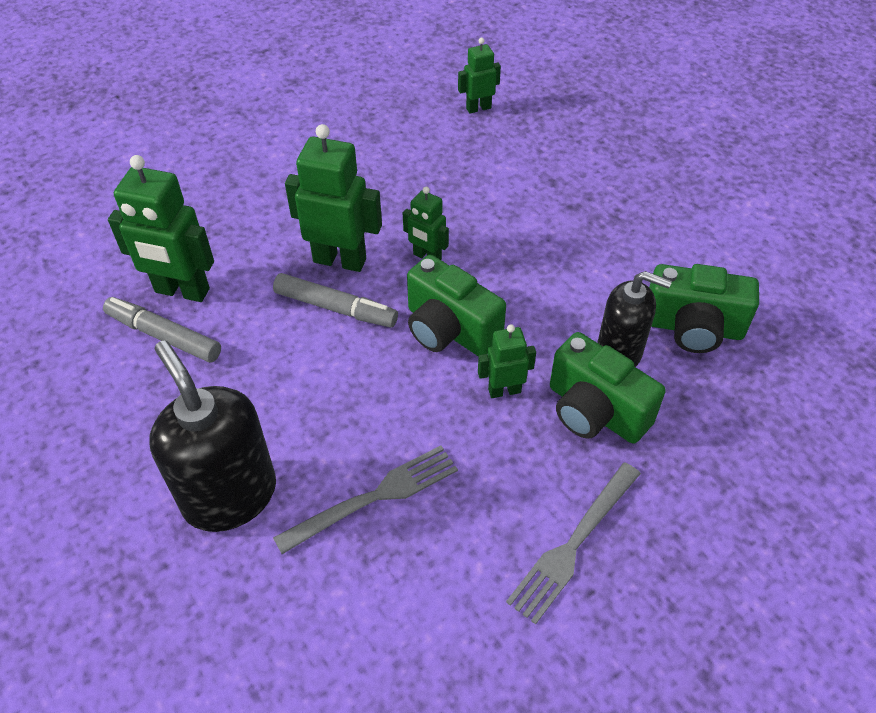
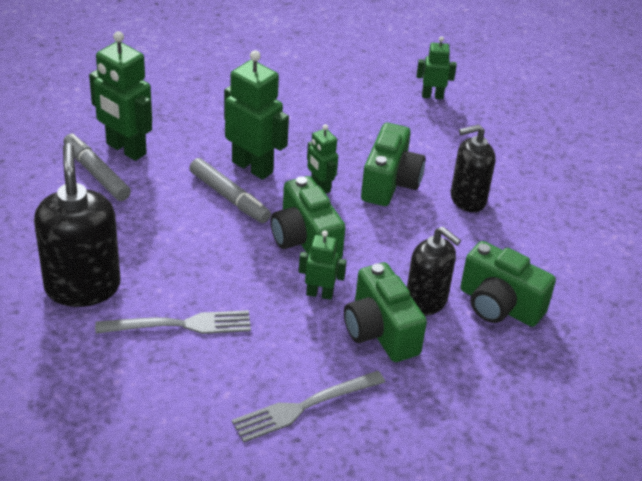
camera: 20 degrees right, 10 degrees down
(497, 225) = (390, 183): none -> green camera
(585, 215) = (467, 199): none -> black soap dispenser

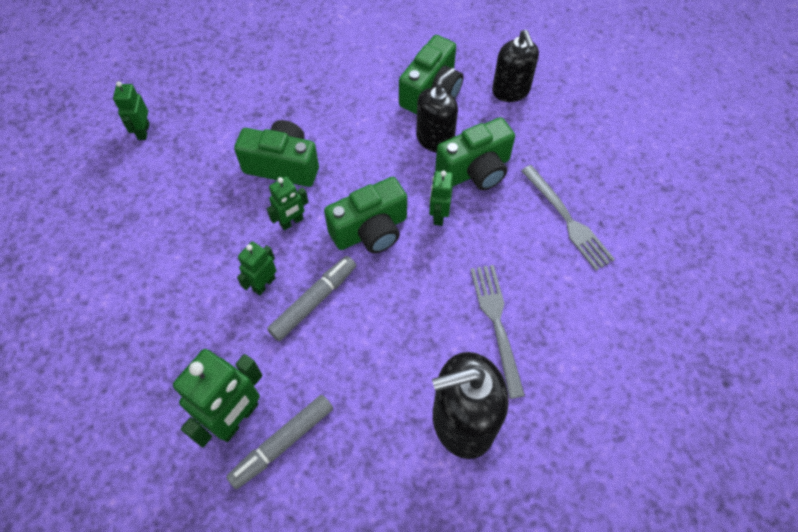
camera: 90 degrees left, 20 degrees up
(252, 167) = (264, 284): green robot -> green robot, size x0.55
(467, 199) = (302, 108): black soap dispenser -> black soap dispenser (511, 91)

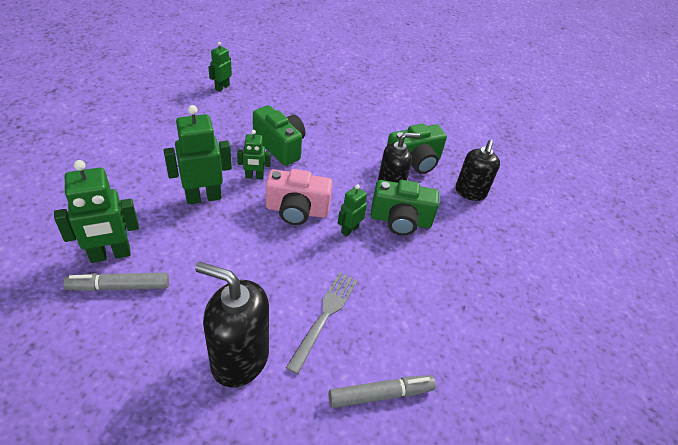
camera: 30 degrees right, 15 degrees down
(264, 284) = (203, 197): green robot -> green robot, size x1.81
(313, 301) = (221, 224): grey marker -> grey marker (380, 394)
(370, 230) = (297, 210): green camera -> pink camera
(568, 221) = (439, 290): grey fork -> none

